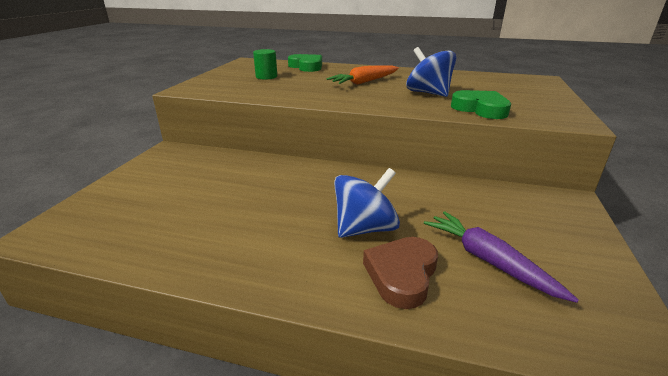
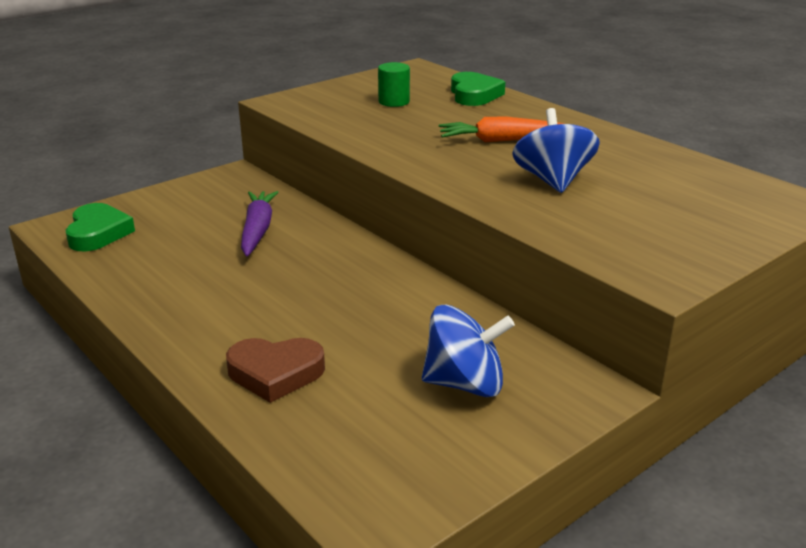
camera: 35 degrees right, 0 degrees up
(365, 228) = (306, 323): blue spinning top -> blue spinning top (465, 384)
(402, 274) = (275, 373): brown heart -> brown heart turned 150 degrees counterclockwise
(480, 109) = (571, 224): green heart -> green heart (98, 233)
(488, 261) = (375, 399): purple carrot -> purple carrot (258, 230)

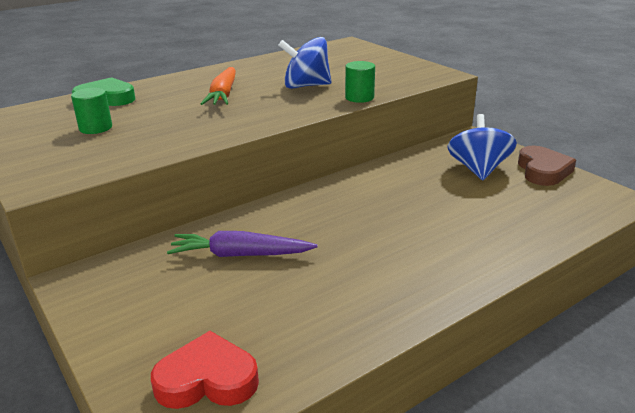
camera: 85 degrees left, 0 degrees up
(98, 233) = (207, 379): green heart -> red heart
(275, 373) = (487, 234): brown heart -> brown heart (543, 171)
(516, 214) = (359, 98): none -> green cylinder

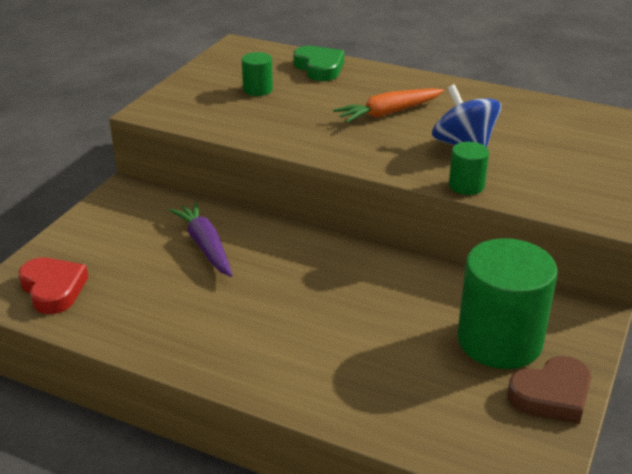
camera: 60 degrees right, 5 degrees up
(478, 170) = (499, 341): blue spinning top -> green cylinder

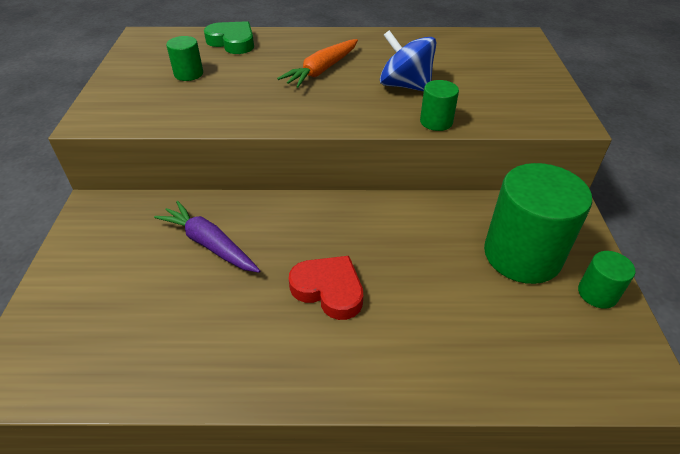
camera: 25 degrees left, 10 degrees up
(53, 289) = (69, 351): red heart -> red heart (329, 290)
(551, 395) = (597, 293): brown heart -> green cylinder

